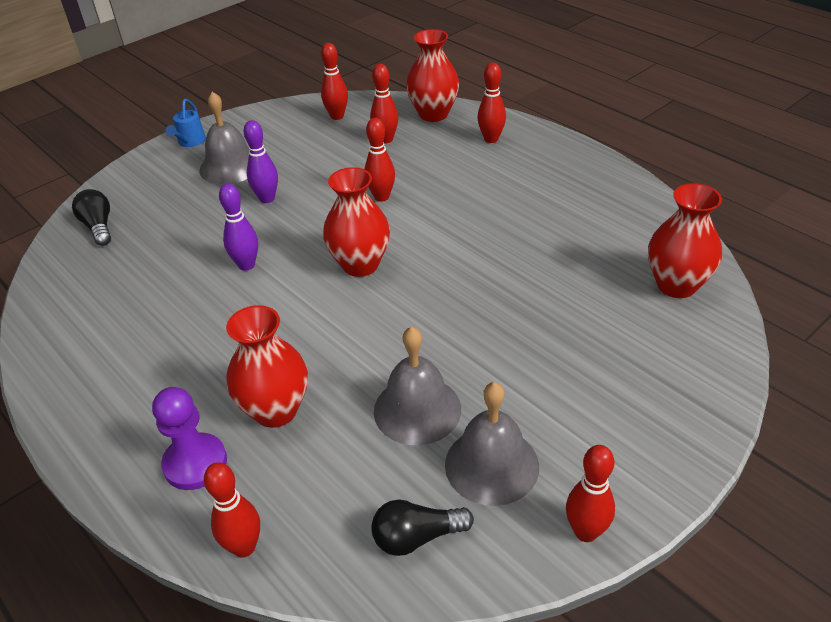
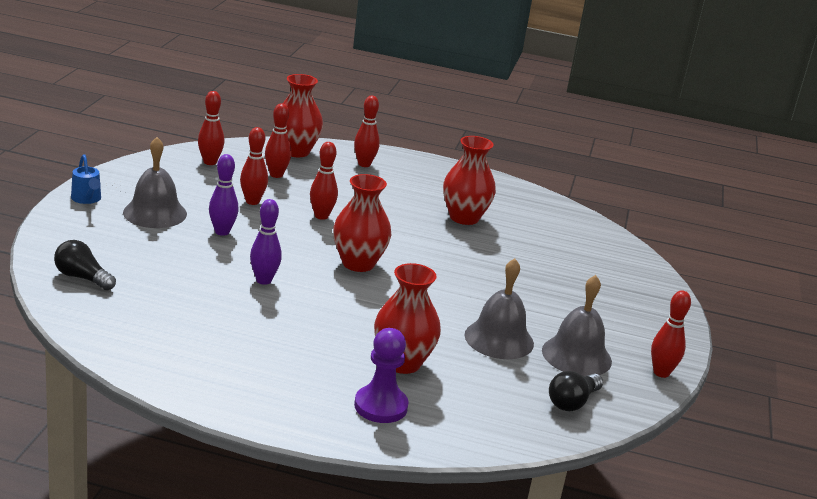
camera: 40 degrees left, 15 degrees down
(244, 547) = (472, 438): red bowling pin -> red bowling pin (252, 201)
(676, 285) = (586, 237): red vase -> red vase (464, 218)

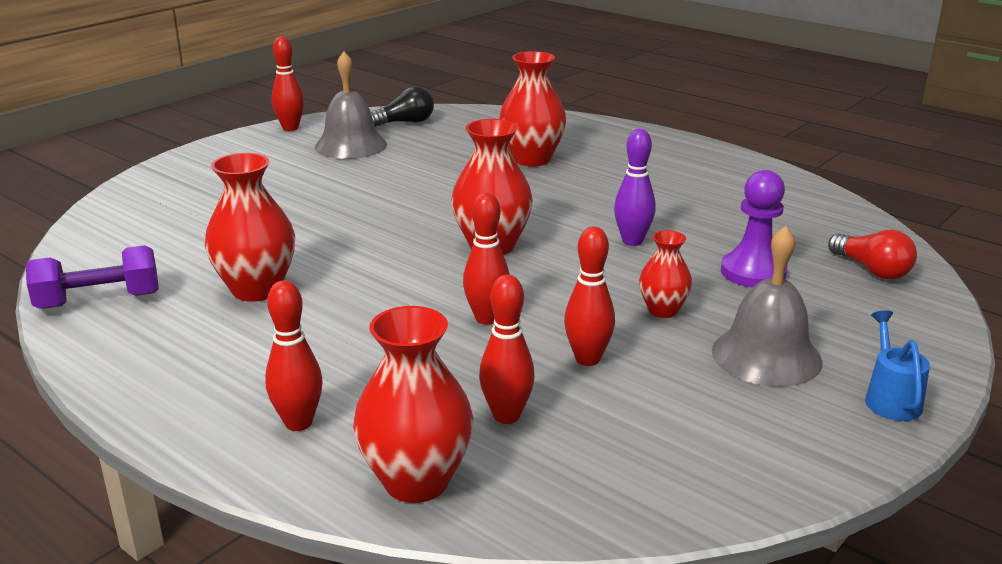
camera: 150 degrees left, 0 degrees up
(82, 278) = (872, 270): black light bulb -> red light bulb
(210, 162) = (631, 469): red bowling pin -> none
(222, 232) = (663, 310): purple bowling pin -> red vase
(380, 406) = (579, 138): purple pawn -> purple pawn (753, 272)
(499, 339) = (410, 164): grey bell -> none
(534, 203) = (99, 301): none -> purple dumbbell

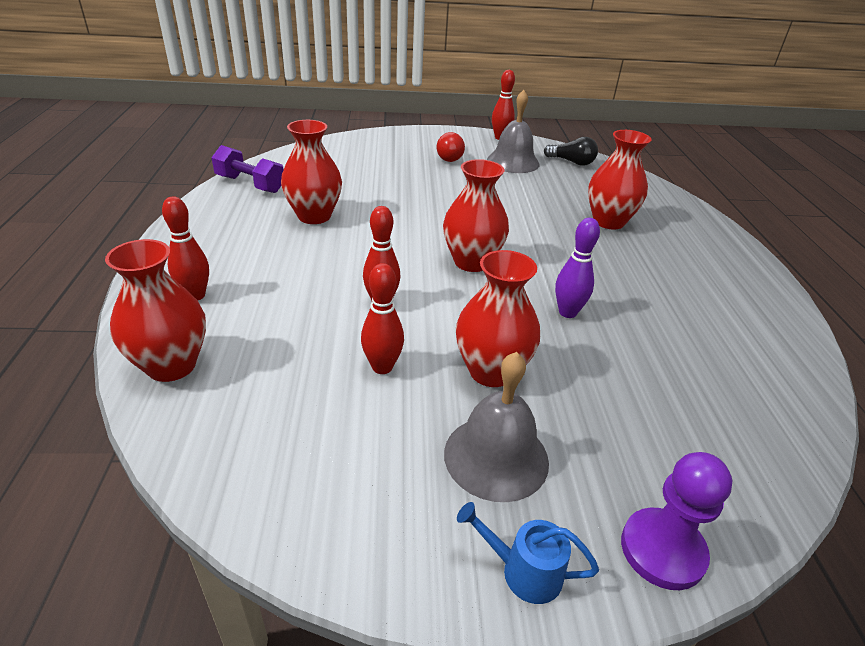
camera: 45 degrees right, 10 degrees up
(506, 416) = (276, 365): red bowling pin -> none
(663, 310) = (491, 371): red vase -> red vase, size x1.73
(753, 272) = (615, 391): purple pawn -> purple pawn (662, 550)
(872, 270) = (730, 462): red light bulb -> red light bulb (451, 157)
(890, 398) = (522, 571): blue watering can -> blue watering can turned 120 degrees counterclockwise

